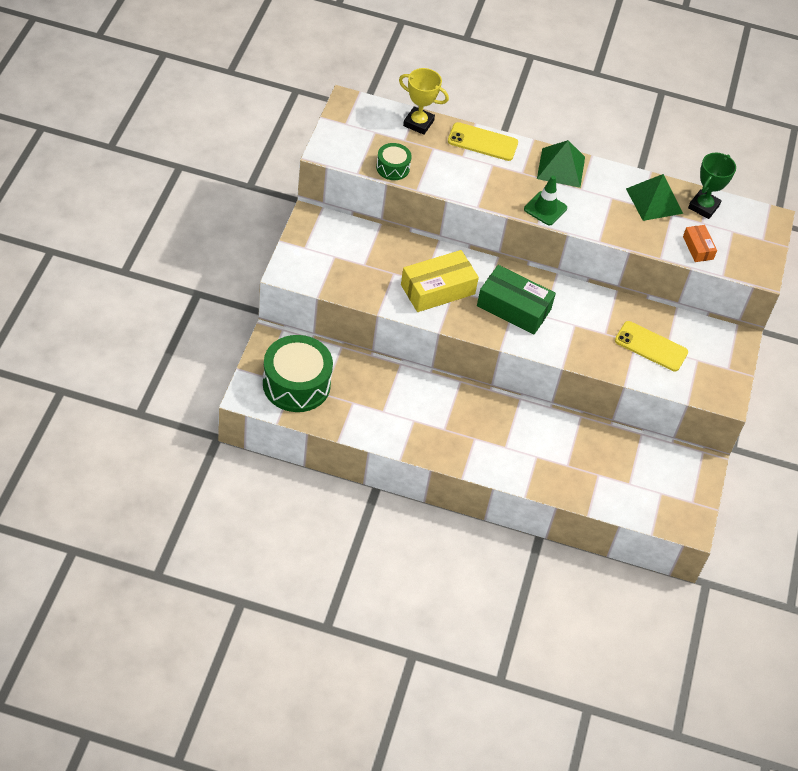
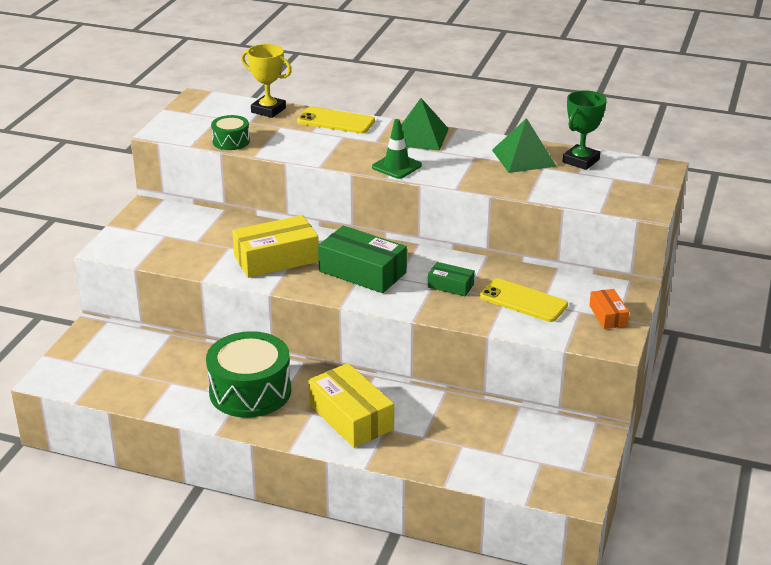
camera: 10 degrees right, 20 degrees down
(296, 384) = (109, 367): green drum -> green drum (250, 391)
(507, 443) = (351, 417): none -> yellow box
(589, 327) = (450, 286): none -> green box
(698, 248) = (572, 191): orange box -> orange box (608, 315)

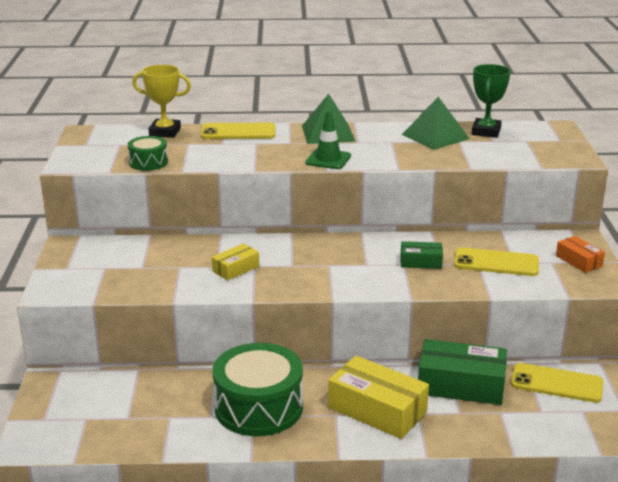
camera: 20 degrees left, 5 degrees down
(276, 259) = (236, 269): yellow box -> yellow box, size x0.53
(362, 272) = (329, 265): green box -> green box (461, 385)
(536, 432) = (556, 383): none -> yellow phone

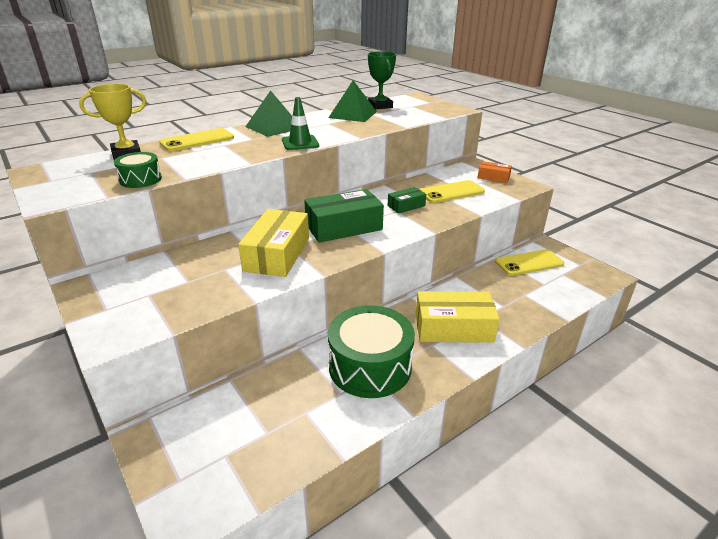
camera: 35 degrees left, 5 degrees up
(236, 269) = (277, 254): yellow box -> yellow box, size x1.90
(461, 385) = (481, 286): green box -> green box (343, 227)

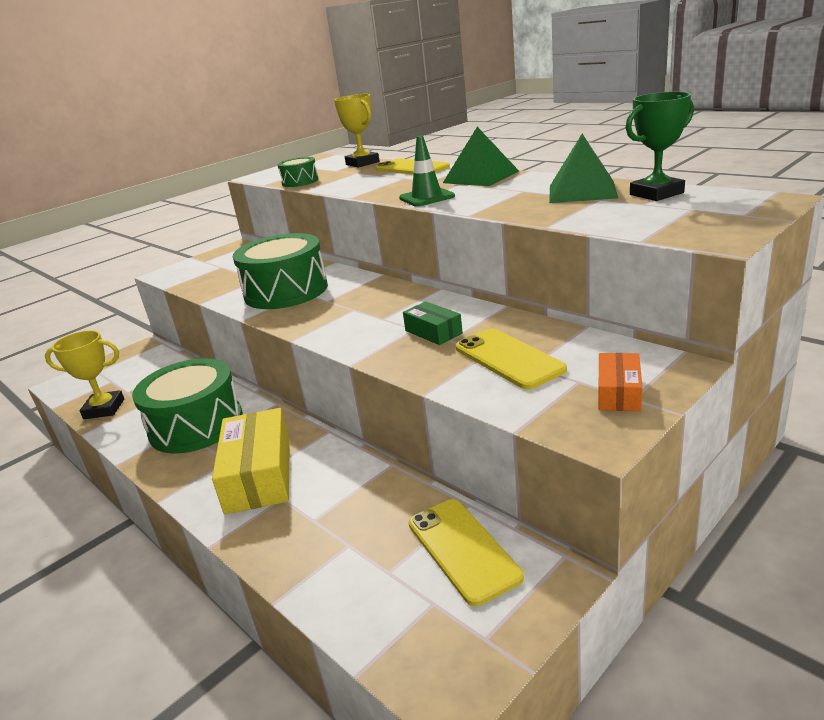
camera: 85 degrees right, 5 degrees down
(277, 254) = (286, 291): yellow box -> green drum
(297, 448) = (104, 409): none -> yellow trophy
(343, 227) = (354, 307): green box -> none

